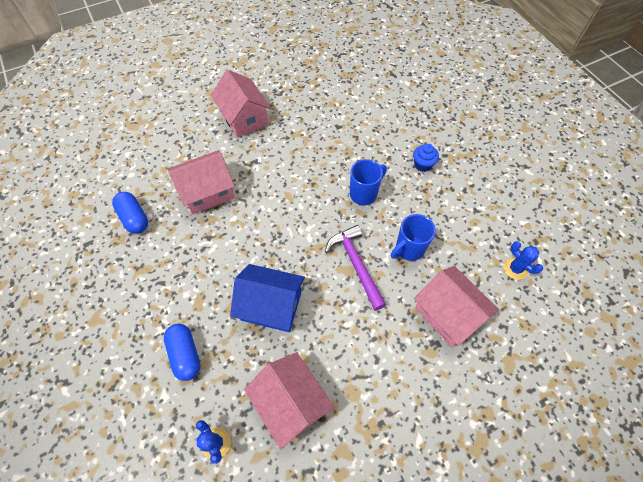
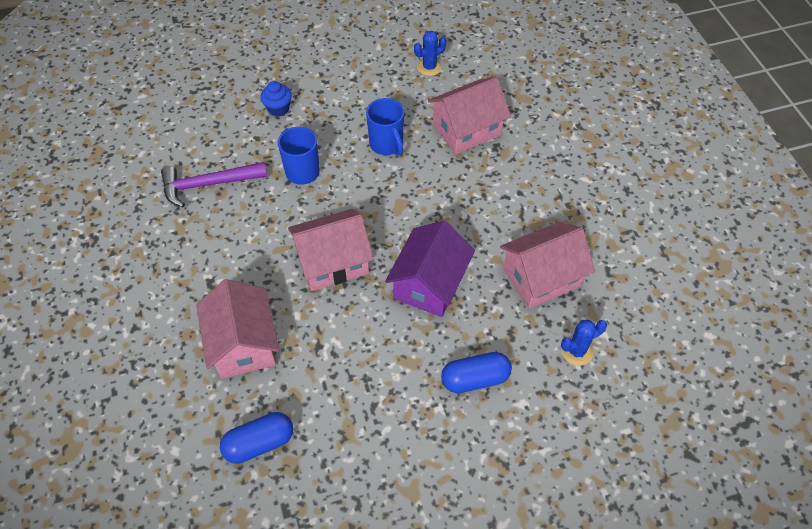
camera: 80 degrees left, 5 degrees down
(244, 118) = (123, 288): pink house -> pink house (333, 262)
(271, 306) = (429, 284): blue house -> purple house
(356, 265) = (395, 195): purple hammer -> purple hammer (208, 184)

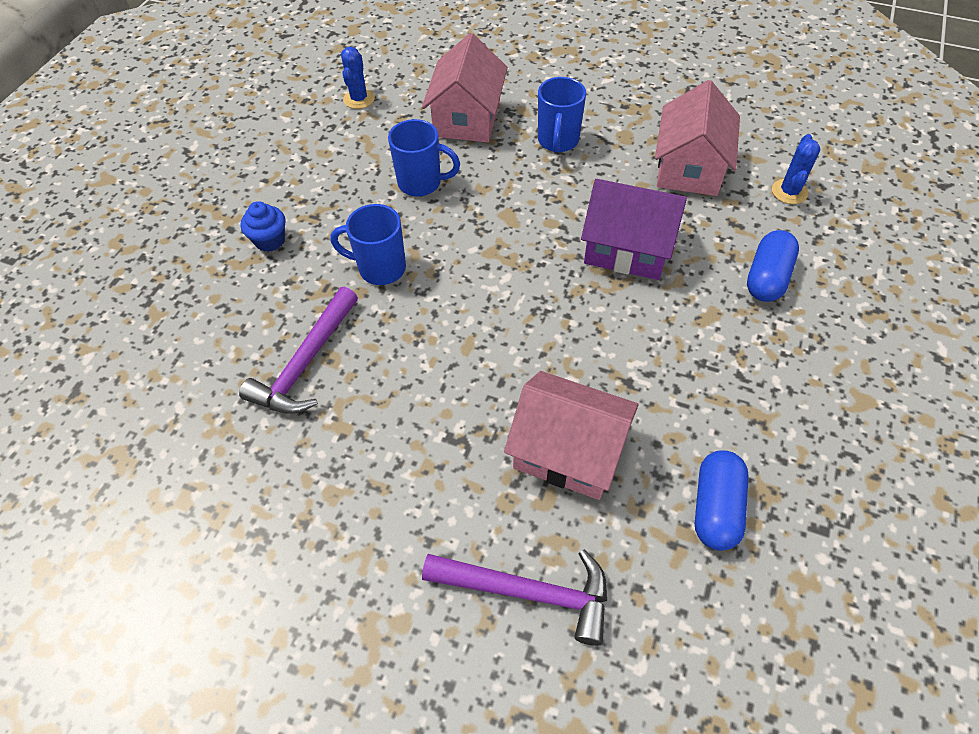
camera: 50 degrees left, 0 degrees up
(139, 378) = (528, 591): none -> purple hammer
(333, 262) = (529, 309): pink house -> none
(429, 284) = (627, 248): purple house -> purple house turned 45 degrees counterclockwise
(493, 189) = (558, 141): none -> blue mug

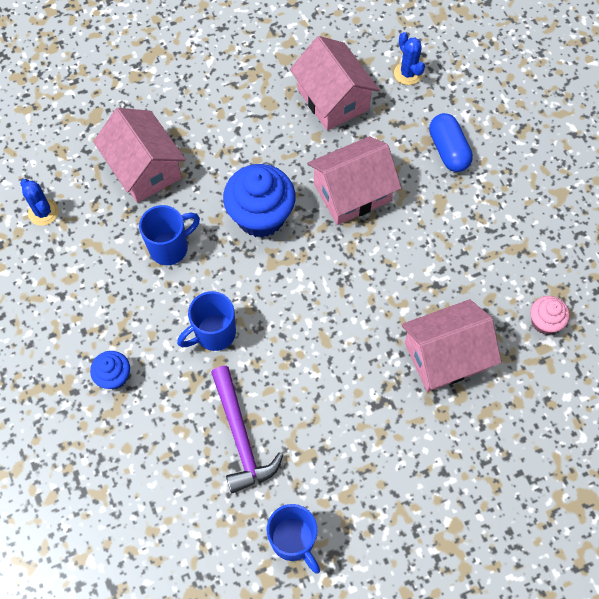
camera: 45 degrees left, 10 degrees up
(522, 211) = (261, 216): none -> blue cupcake
(528, 591) = (499, 450): purple hammer -> none
(558, 141) = (228, 141): blue mug -> blue mug (293, 540)
(627, 248) = (352, 193): purple house -> pink house
(715, 508) = (544, 322): blue capsule -> pink cupcake

